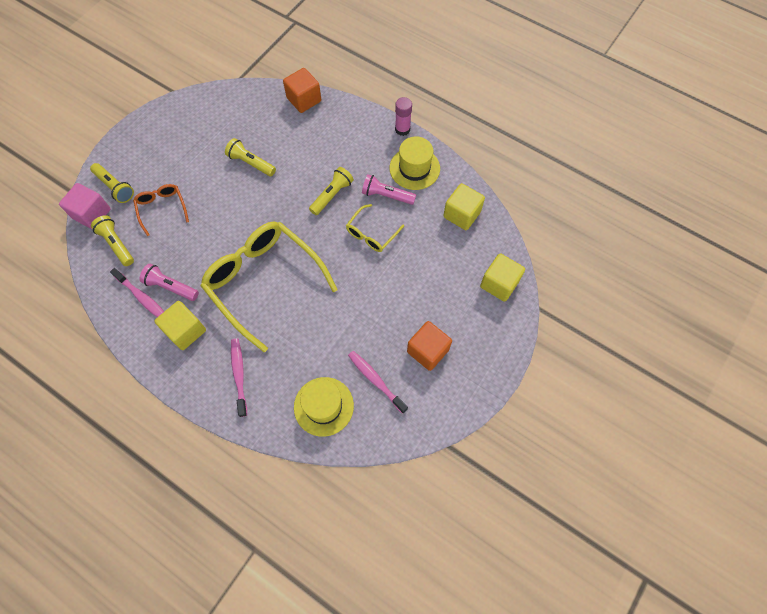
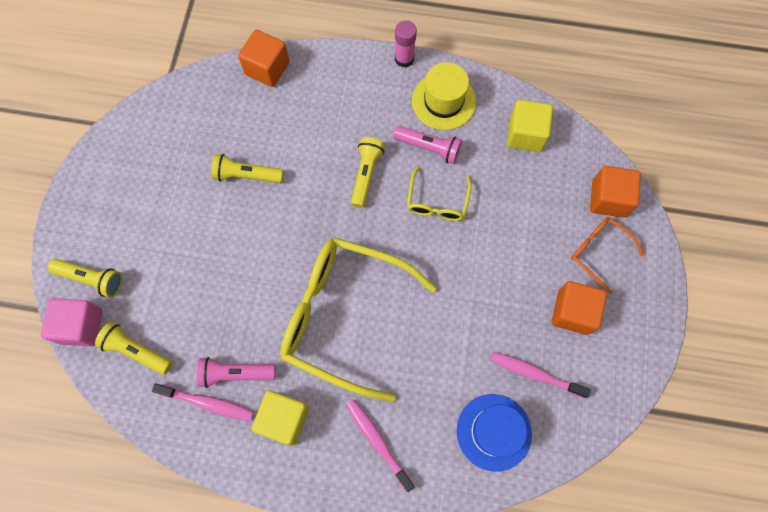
camera: 25 degrees left, 5 degrees up
(162, 208) = (167, 279): orange glasses -> orange glasses (598, 251)
(323, 406) = (493, 432): yellow hat -> blue hat
(386, 195) = (429, 148): pink flashlight -> pink flashlight turned 150 degrees counterclockwise
(499, 284) = (608, 199): yellow cube -> orange cube

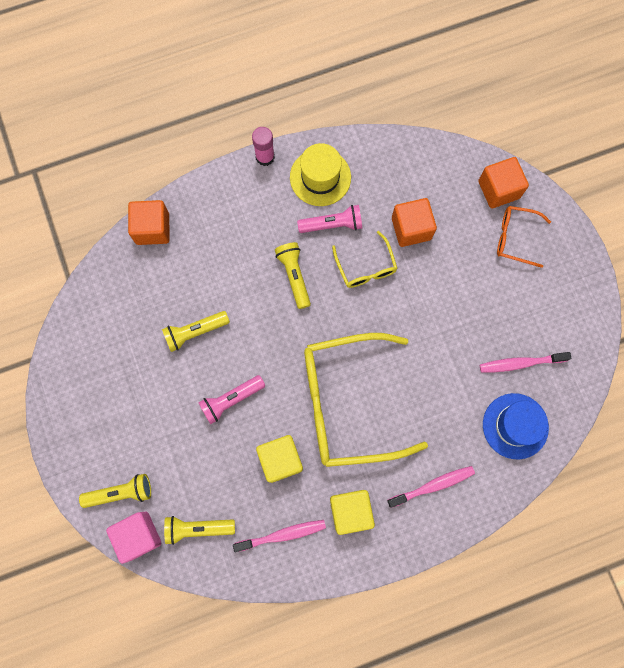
camera: 30 degrees left, 5 degrees up
(235, 373) = (290, 499): pink flashlight -> pink flashlight (231, 400)
(377, 442) = (433, 485): pink toothbrush -> pink toothbrush turned 135 degrees clockwise
(525, 135) = (403, 170): yellow cube -> yellow cube (280, 460)
(573, 312) = (522, 298): orange cube -> orange cube (411, 228)

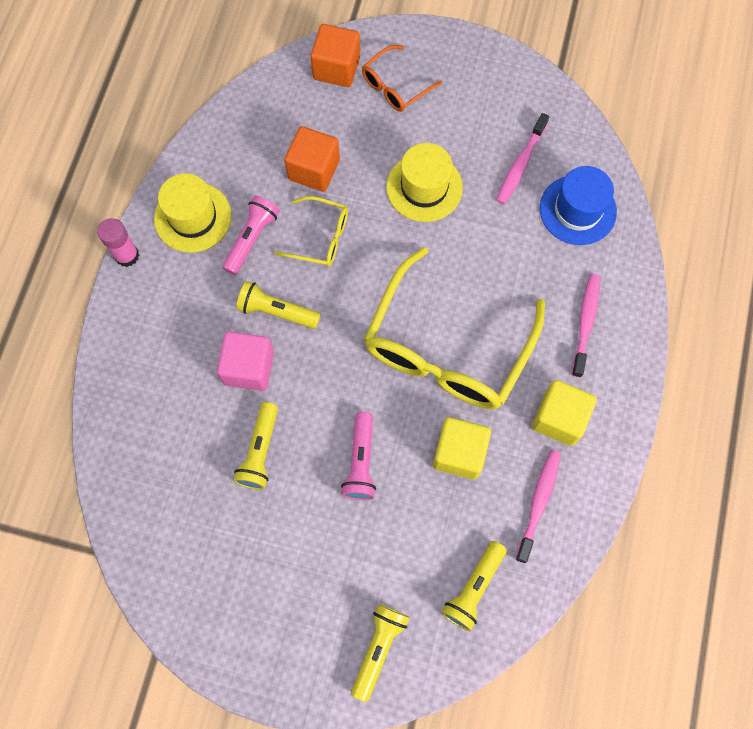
camera: 55 degrees left, 5 degrees down
(138, 535) = (439, 659): pink cube -> pink cube (249, 368)
(152, 229) = (111, 421): orange cube -> none
(453, 309) = (424, 187): none -> yellow hat

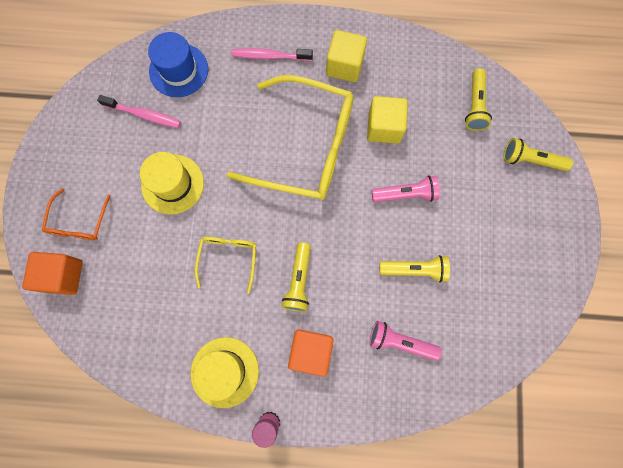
camera: 100 degrees left, 5 degrees up
(249, 368) = (350, 293): pink cube -> none
(252, 239) = (238, 315): pink flashlight -> pink flashlight (400, 342)
(314, 170) = (166, 276): orange cube -> orange cube (310, 351)
(394, 87) = (79, 223): orange glasses -> orange glasses turned 60 degrees clockwise
(473, 588) = (474, 106): yellow flashlight -> yellow flashlight turned 75 degrees clockwise
(538, 503) = (407, 72): pink toothbrush -> none

